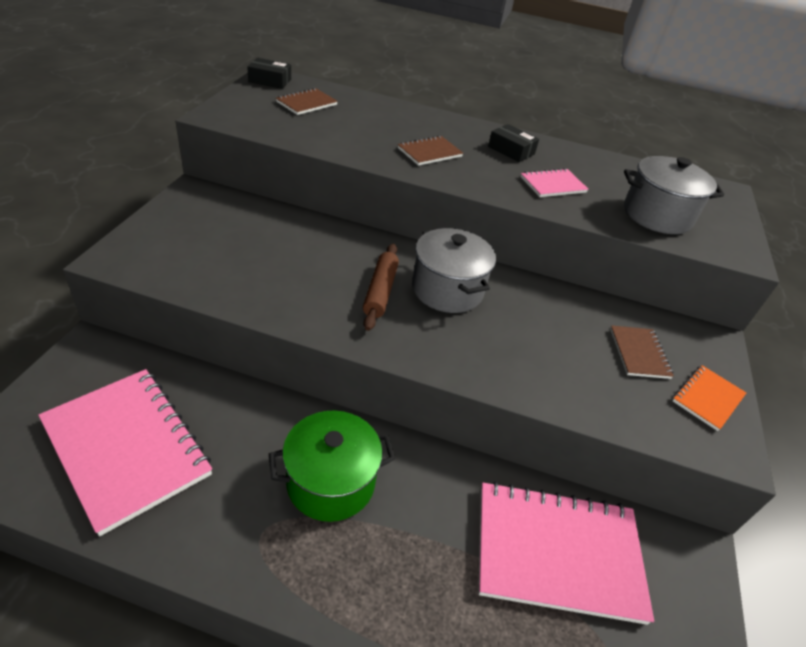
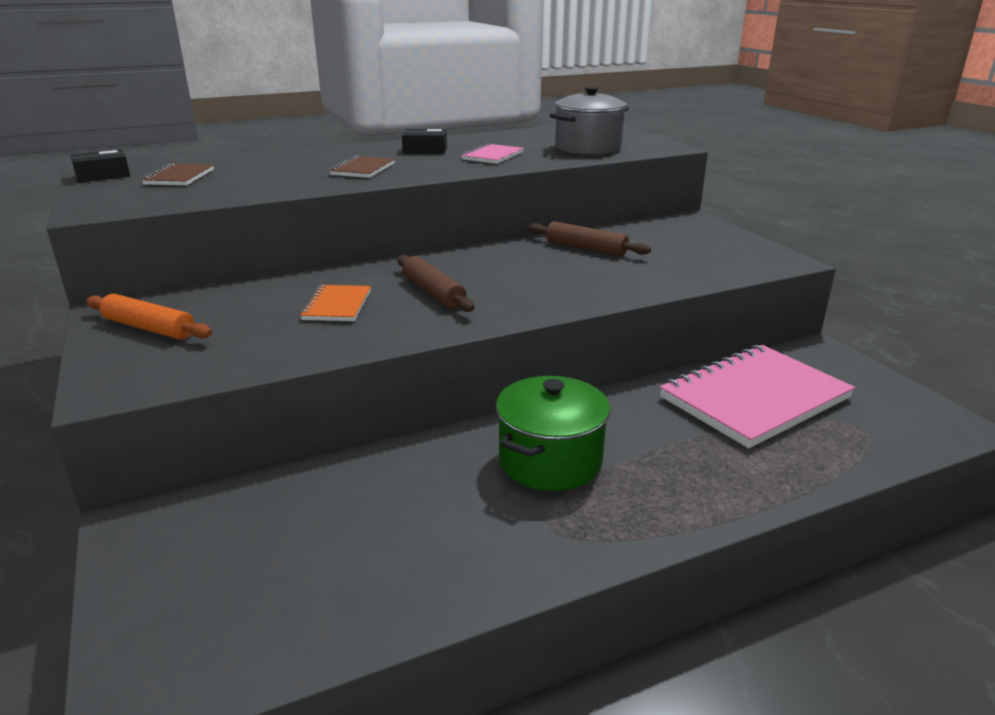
camera: 35 degrees left, 15 degrees down
(126, 448) = (322, 561): pink notebook -> none
(191, 219) = (149, 328): none -> orange rolling pin
(447, 290) = (484, 269): grey pot -> none
(559, 315) = (586, 248): none -> brown rolling pin
(639, 353) = (665, 244): brown notebook -> none
(707, 399) = (736, 246): orange notebook -> orange notebook (337, 305)

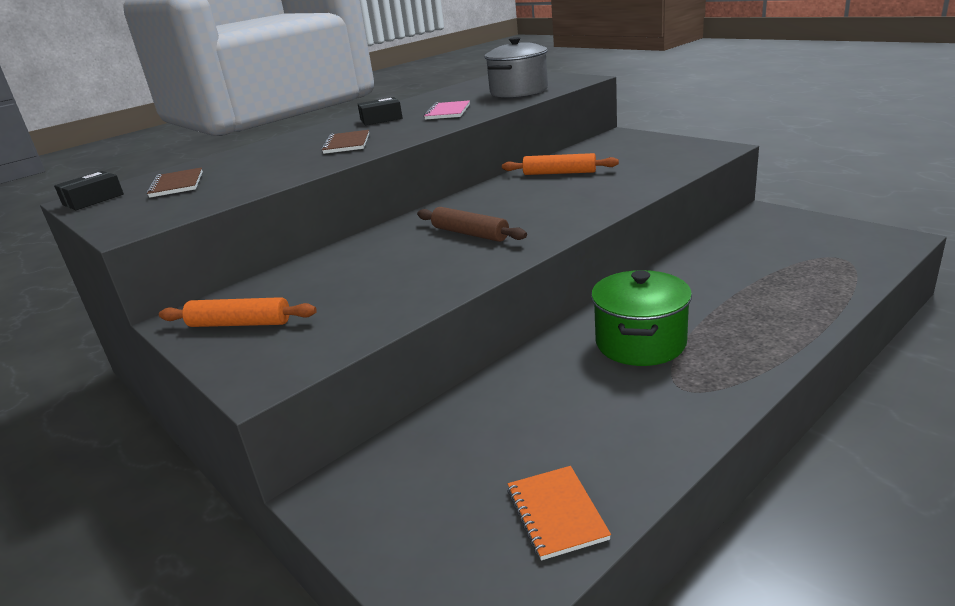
camera: 15 degrees left, 0 degrees up
(337, 305) = (397, 263): orange notebook -> orange notebook (556, 513)
(586, 248) = (559, 173): brown rolling pin -> orange rolling pin
(754, 398) = (750, 257): pink notebook -> none

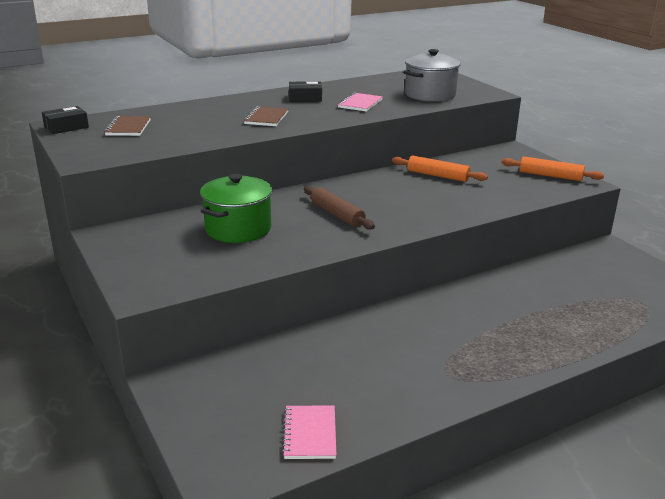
camera: 10 degrees right, 0 degrees up
(240, 323) = (142, 247): orange rolling pin -> orange rolling pin (550, 176)
(556, 513) = (310, 434): orange notebook -> pink notebook
(640, 343) = (437, 332): green pot -> green pot (238, 229)

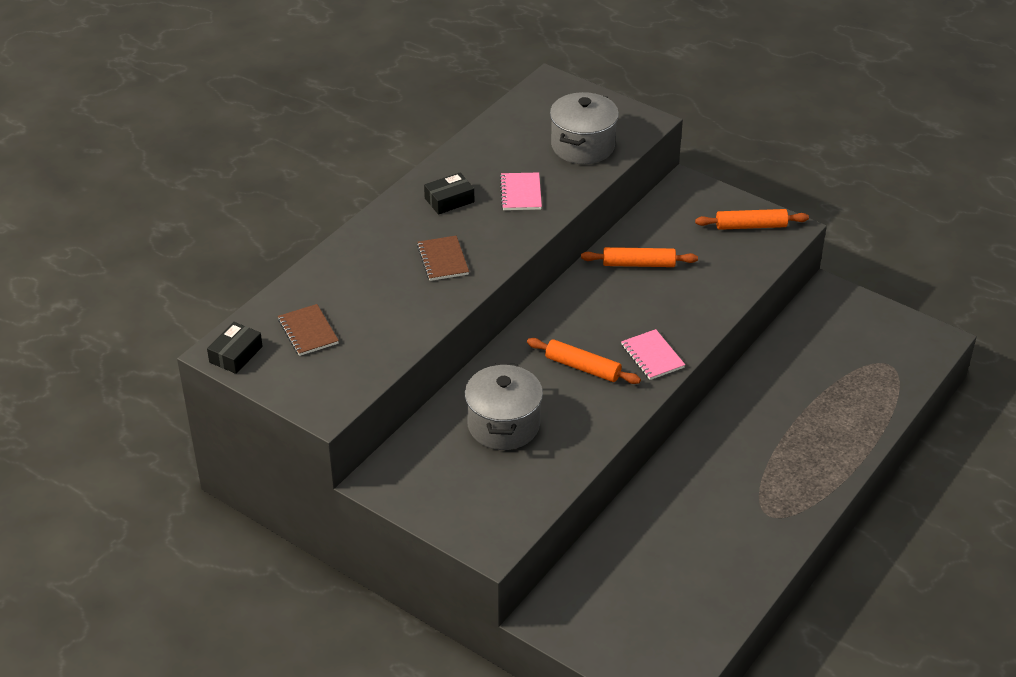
camera: 25 degrees left, 15 degrees up
(238, 229) = (503, 425): green pot -> grey pot
(310, 434) = (700, 619): pink notebook -> pink notebook (652, 356)
(337, 214) = (583, 367): brown rolling pin -> orange rolling pin

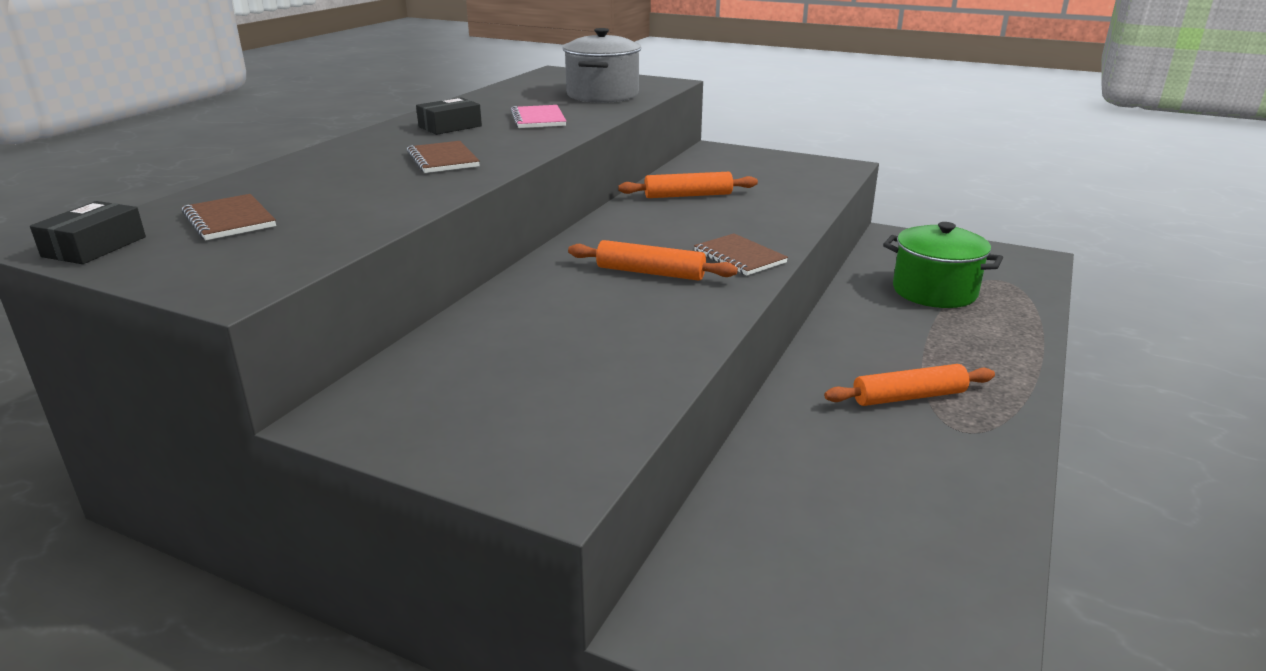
camera: 10 degrees left, 15 degrees down
(503, 425) = (550, 333): grey pot -> none
(652, 356) = (739, 257): pink notebook -> brown notebook
(751, 226) = (800, 167): orange rolling pin -> orange rolling pin (908, 397)
(825, 372) = (934, 291): none -> green pot

